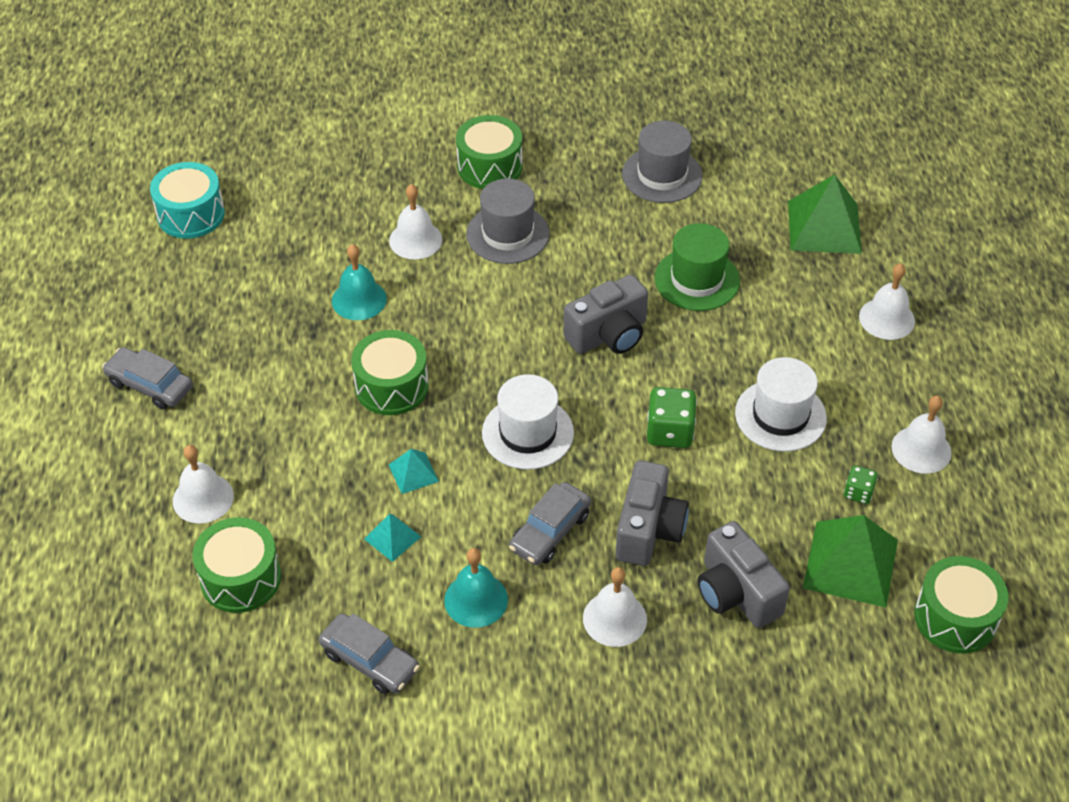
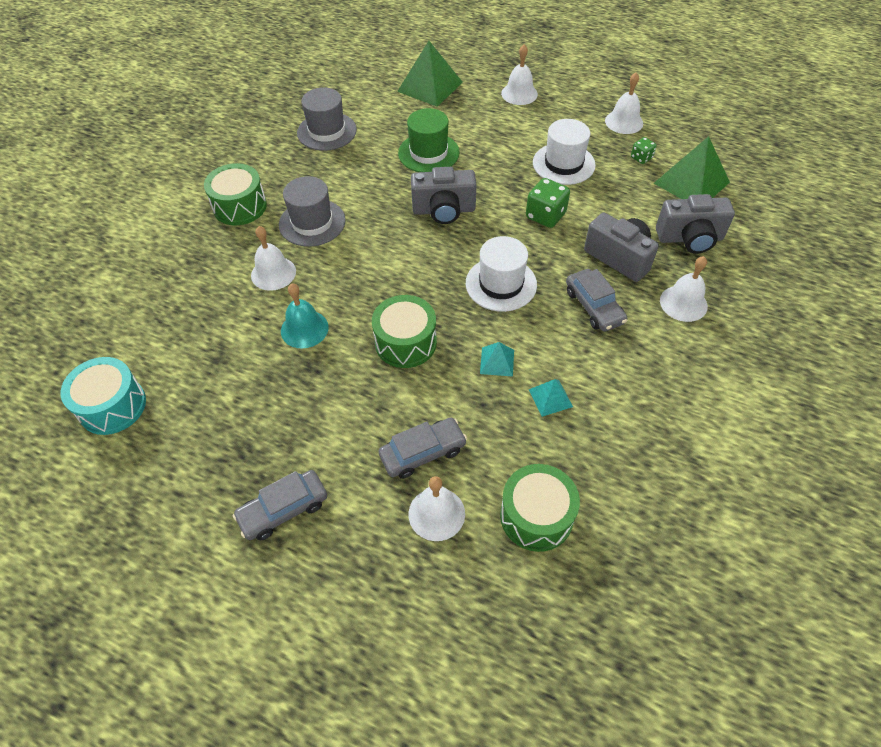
camera: 60 degrees left, 5 degrees up
(370, 661) = (659, 456): grey car -> grey car (423, 452)
(476, 600) = (632, 370): turquoise bell -> none
(608, 335) = (444, 210): grey camera -> grey camera turned 90 degrees clockwise
(955, 617) = (749, 159): green drum -> none

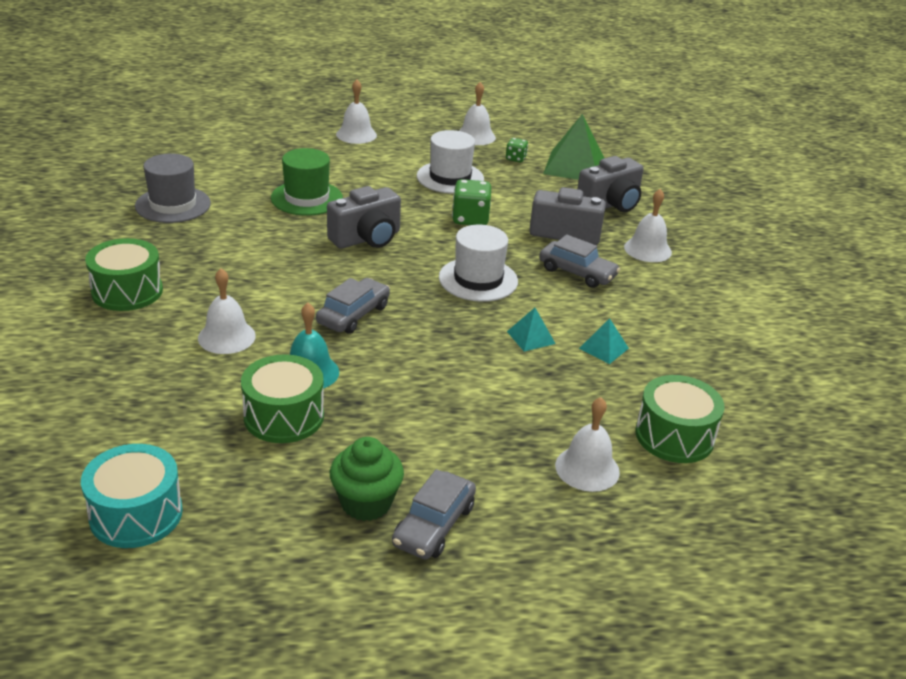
camera: 35 degrees left, 20 degrees down
(254, 466) = (366, 503): none -> green cupcake
(312, 222) = (231, 283): grey hat -> none
(405, 342) = (429, 350): green drum -> green drum (284, 416)
(423, 452) = (529, 428): grey car -> grey car (353, 314)
(430, 86) = (256, 146): green pyramid -> none

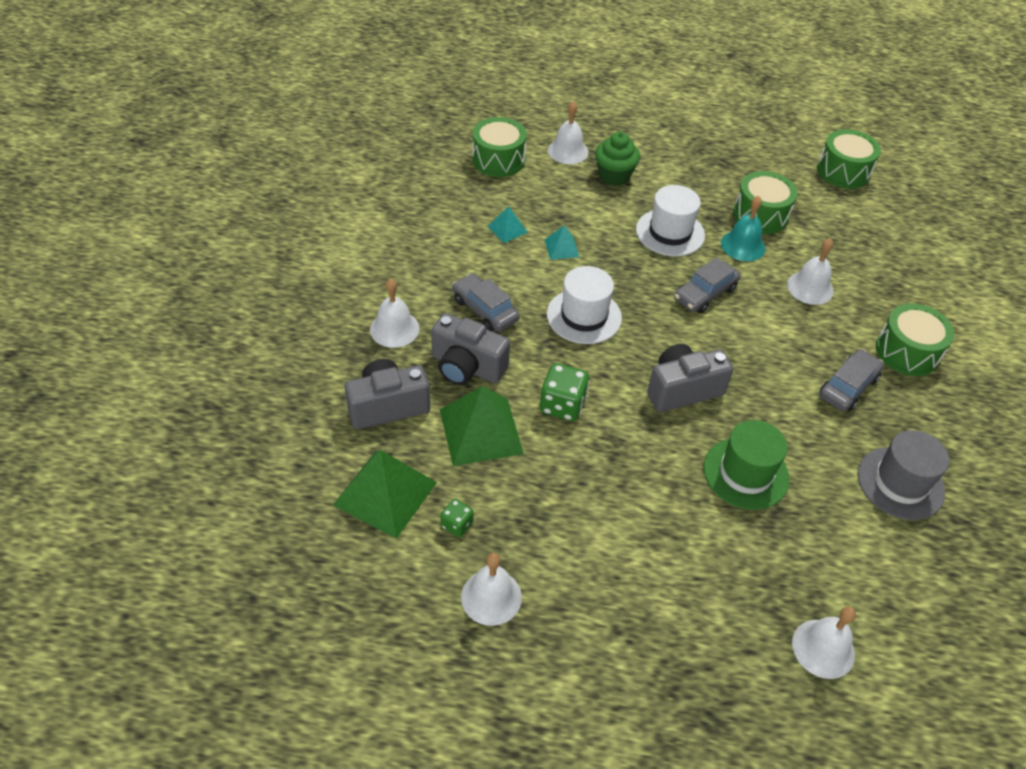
camera: 165 degrees left, 15 degrees up
(136, 514) = (843, 171): turquoise drum -> green drum
(356, 134) = (671, 628): white bell -> white bell (823, 648)
(366, 503) = (709, 155): green cupcake -> green cupcake (614, 176)
(434, 525) = (672, 138): grey car -> grey car (848, 387)
(450, 177) = (562, 491): white hat -> white hat (670, 232)
(528, 199) = (481, 431): none -> green pyramid

